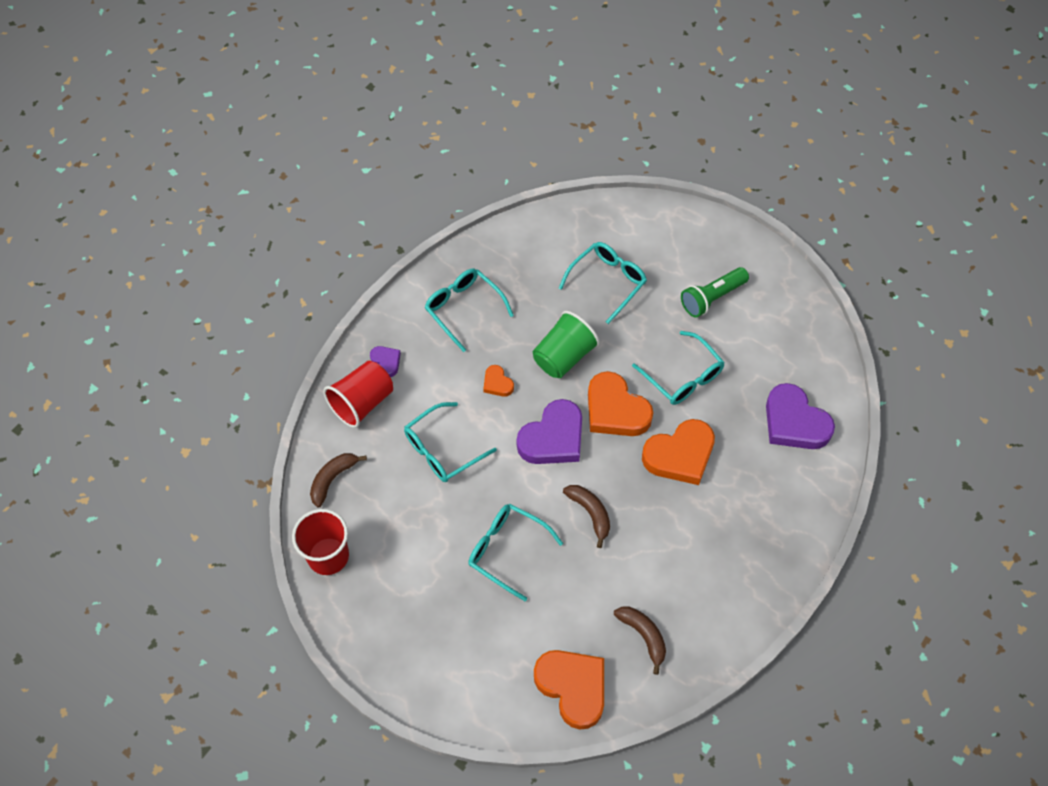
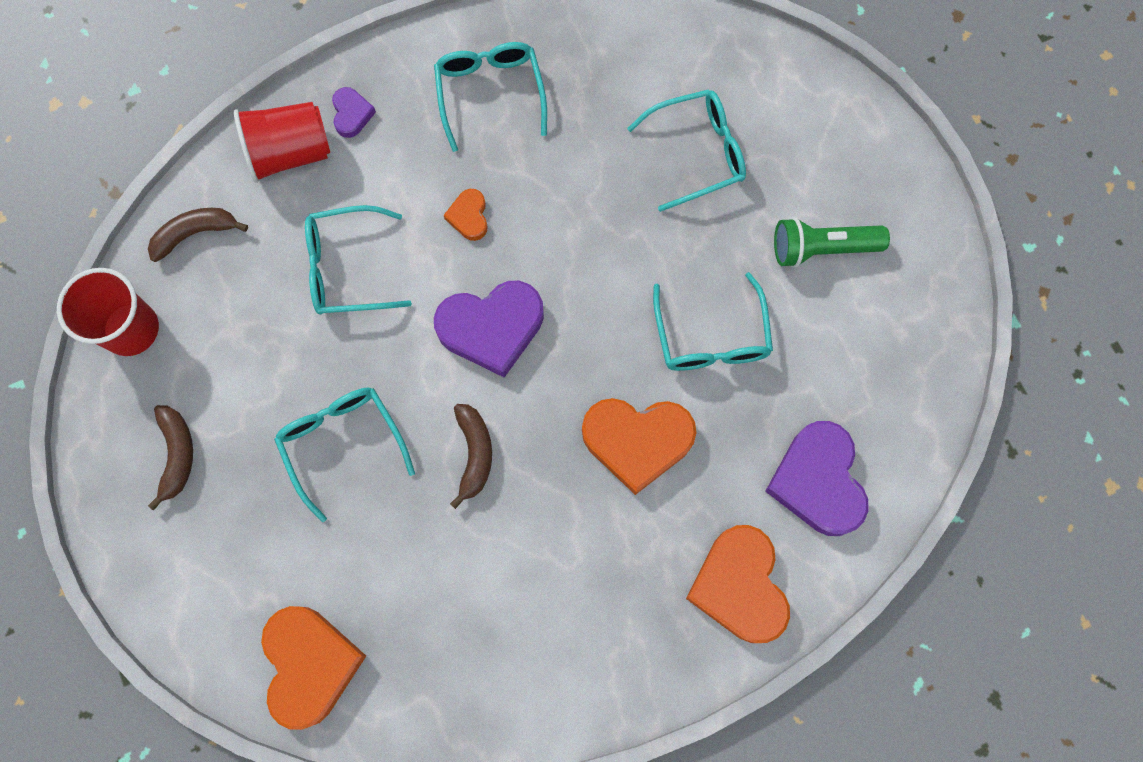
camera: 30 degrees right, 15 degrees up
(564, 357) = (575, 226): green cup -> none
(615, 410) = (594, 334): orange heart -> orange heart (739, 586)
(643, 636) = (437, 651): brown banana -> brown banana (177, 454)

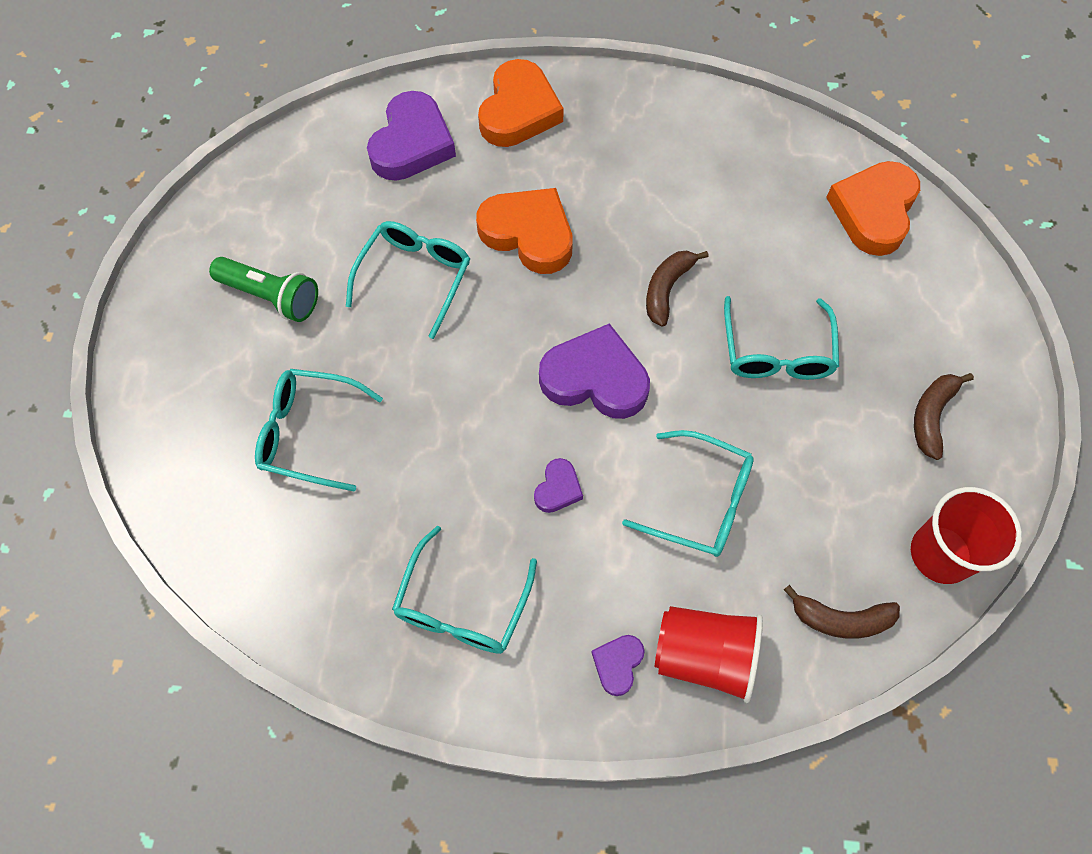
camera: 150 degrees left, 10 degrees down
(469, 216) = (558, 488): orange heart -> purple heart

